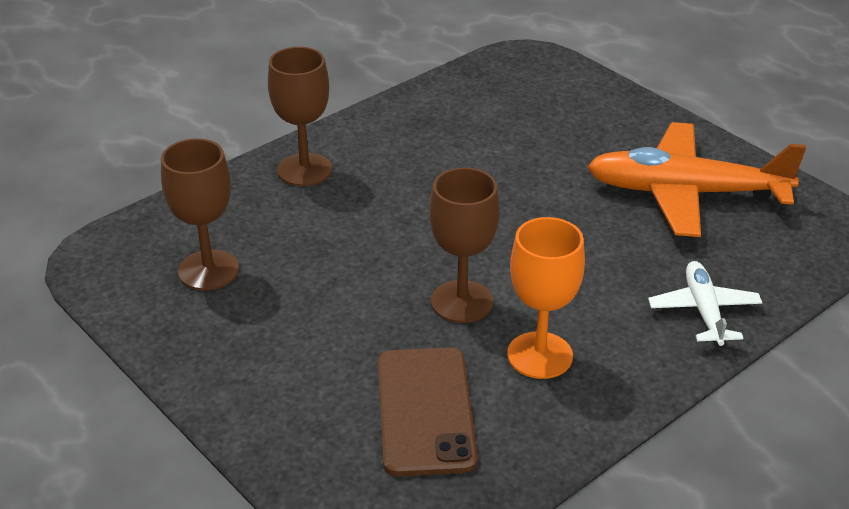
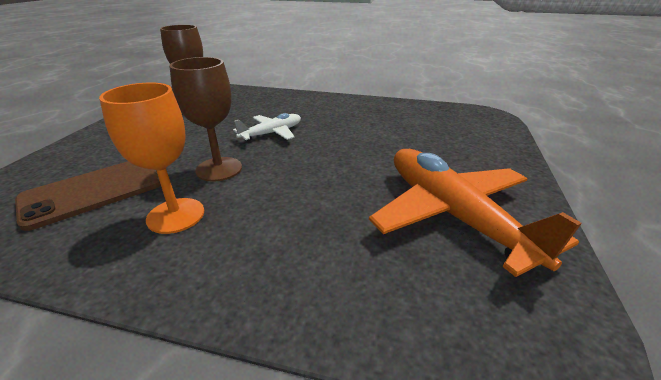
camera: 55 degrees right, 5 degrees down
(304, 170) = (297, 101): brown goblet -> none
(703, 311) = (298, 284): white plane -> white plane (272, 133)

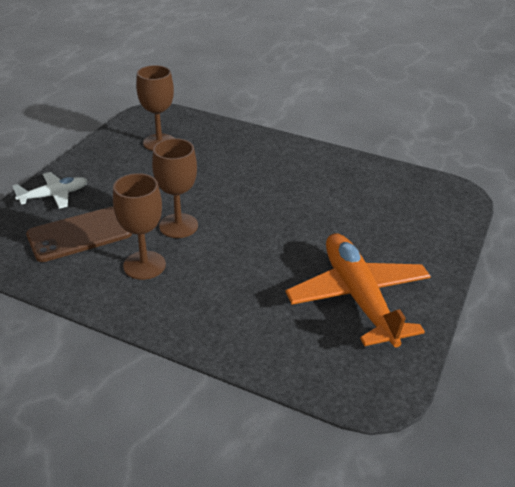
camera: 10 degrees right, 5 degrees up
(176, 215) = (144, 265): orange goblet -> brown goblet
(272, 133) = (229, 190): white plane -> white plane (54, 195)

